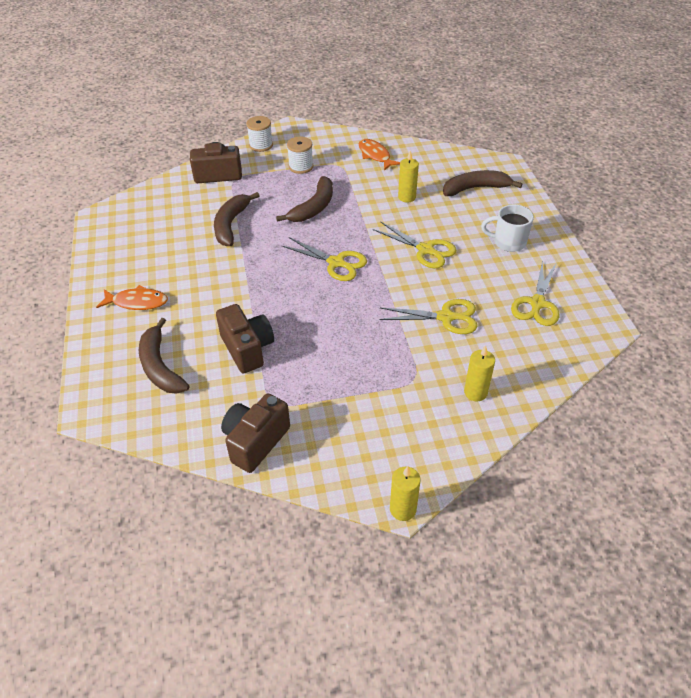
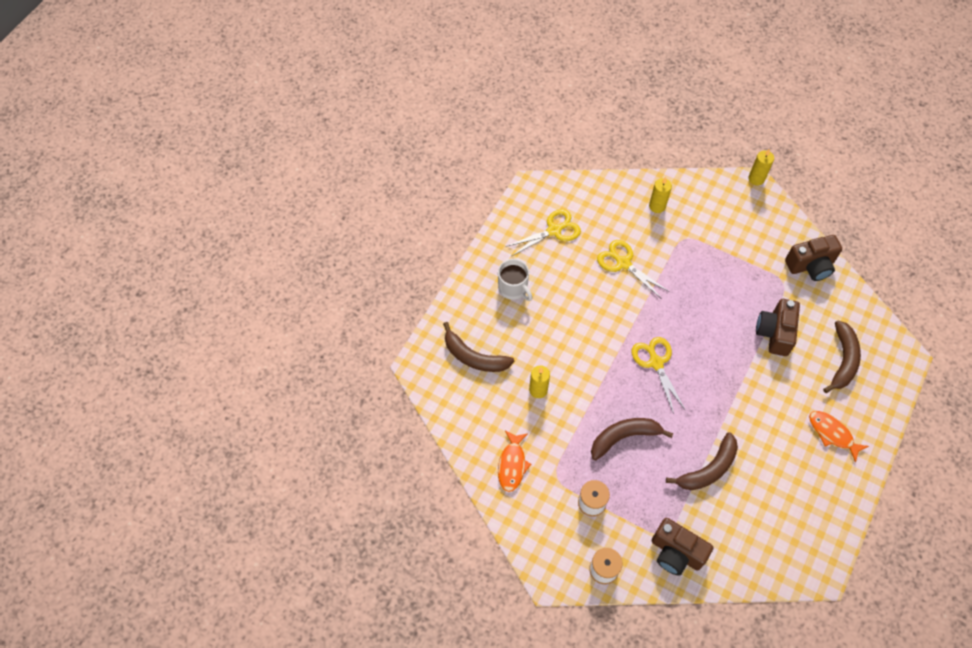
camera: 140 degrees left, 15 degrees up
(425, 250) = (579, 326): yellow scissors -> none

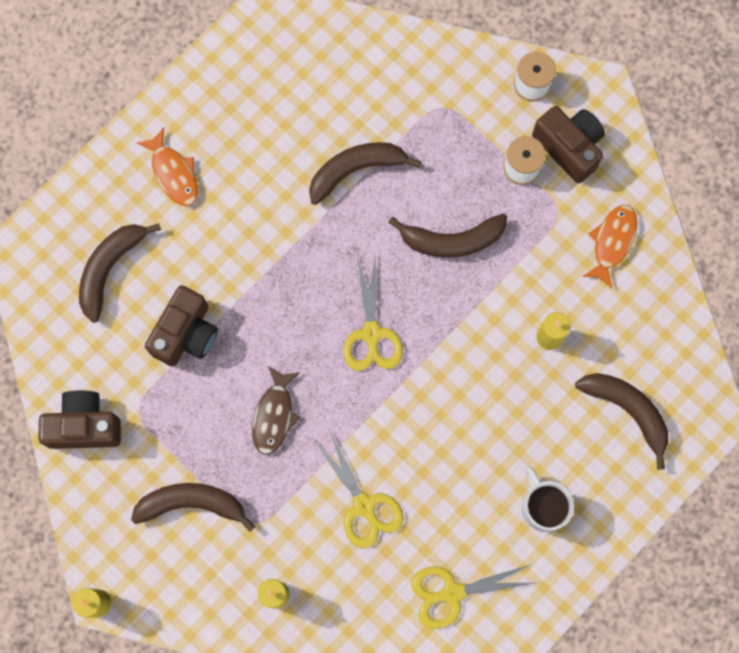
camera: 165 degrees left, 15 degrees up
(676, 552) = (436, 80): brown camera -> brown camera (569, 147)
(698, 299) = (274, 415): none -> brown fish
(726, 240) = (192, 504): none -> brown banana

